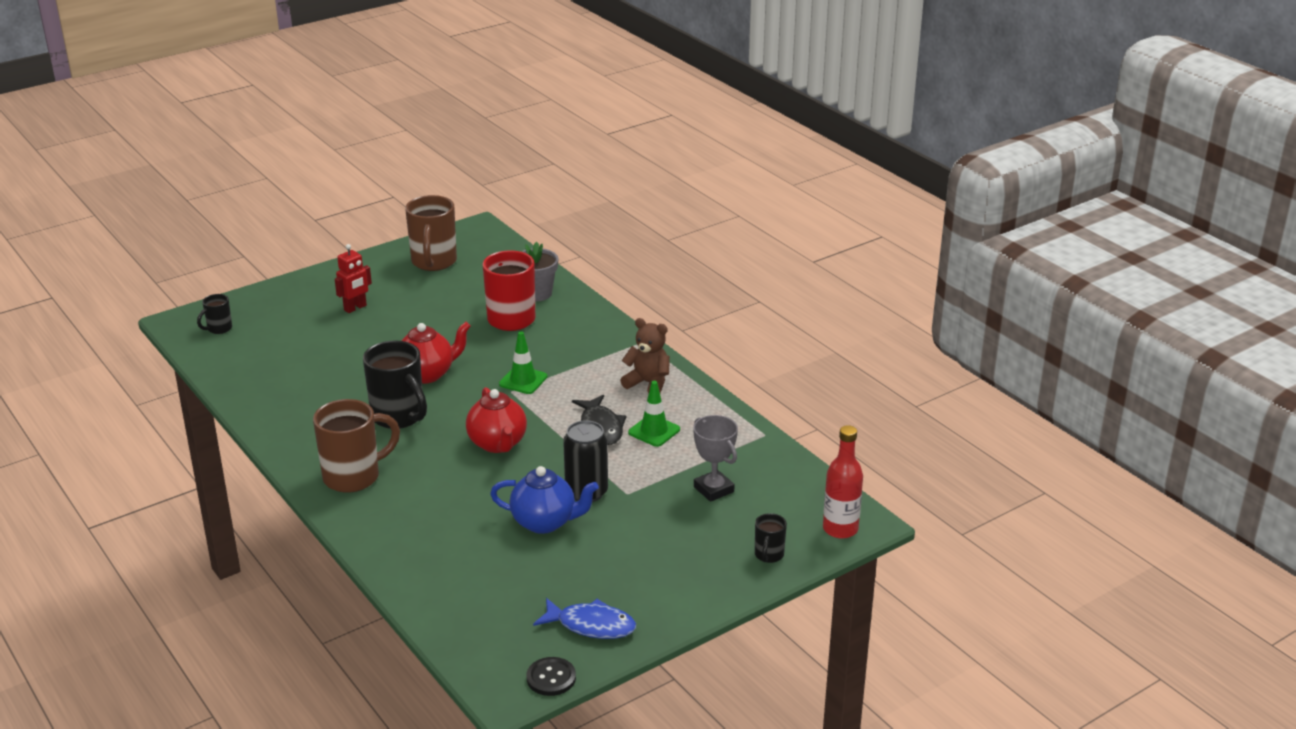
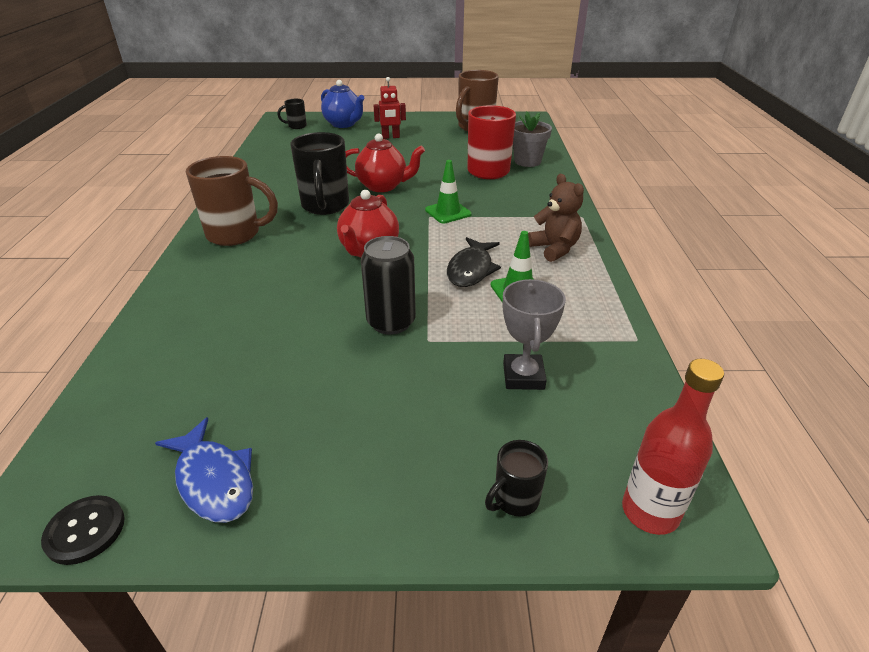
camera: 35 degrees right, 5 degrees up
(545, 522) = (320, 334): blue teapot -> blue teapot (344, 124)

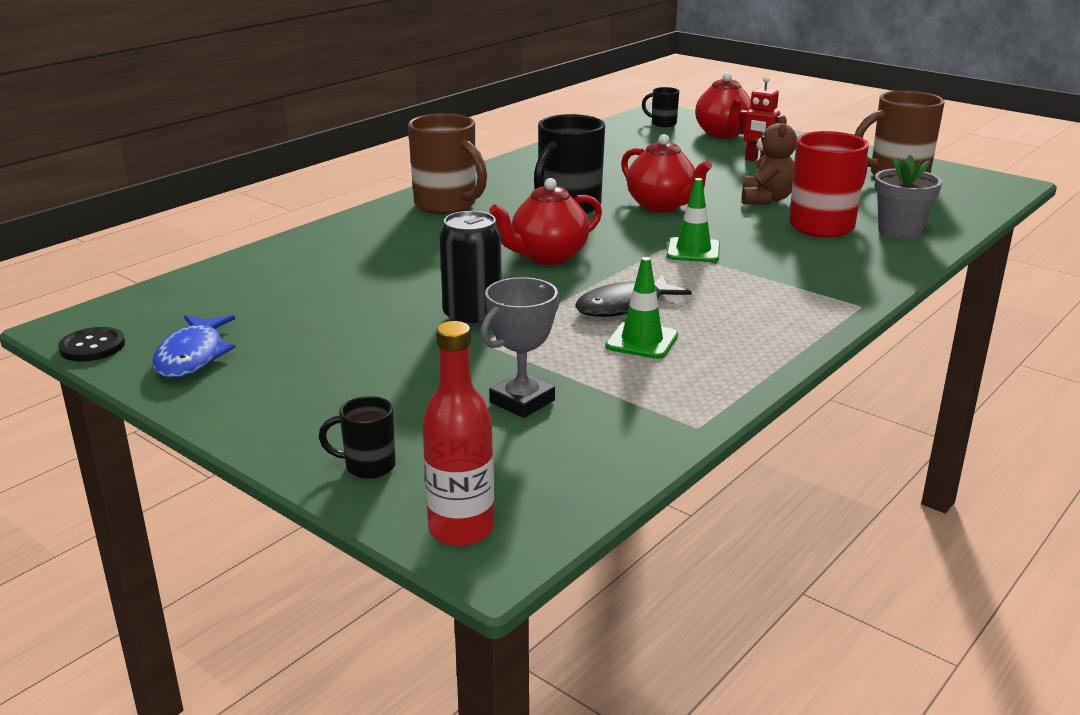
camera: 40 degrees right, 10 degrees down
(344, 124) = (723, 134): blue teapot -> red teapot
(554, 249) = (758, 322): brown teddy bear -> brown teddy bear (766, 199)

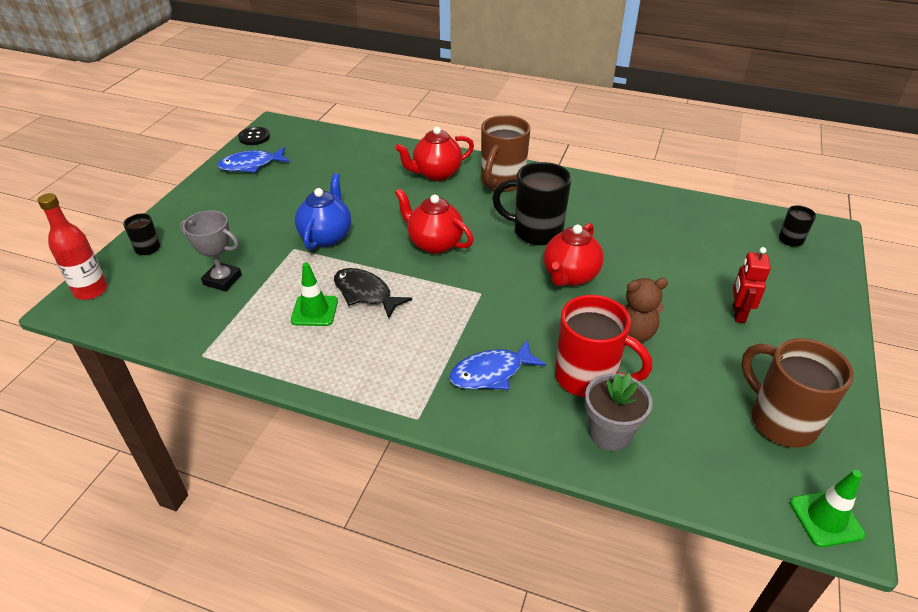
camera: 70 degrees right, 15 degrees up
(472, 317) = (326, 236): black can -> blue teapot
(693, 251) = (483, 308): green traffic cone -> green traffic cone (826, 518)
(723, 134) = (799, 280): red teapot -> red teapot (436, 174)
(801, 263) = (491, 373): none -> blue fish

